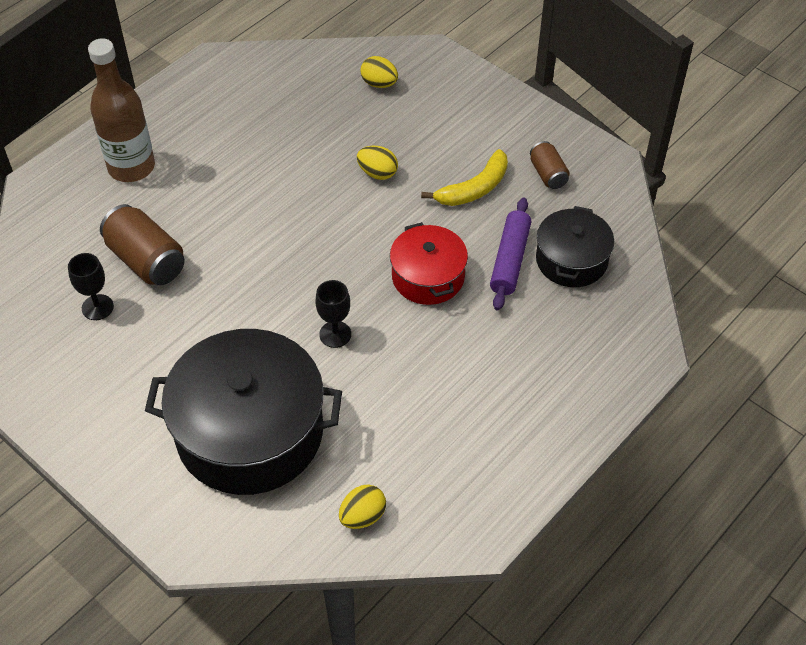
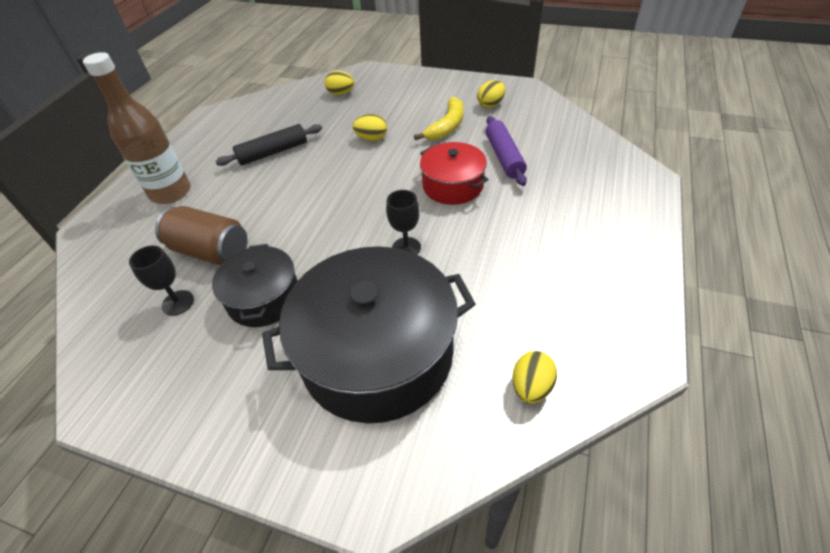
camera: 20 degrees left, 5 degrees down
(259, 151) = (273, 152): none -> black rolling pin
(548, 174) = (490, 105): brown can -> yellow egg
(571, 260) = (546, 143): black pot -> black pot (264, 298)

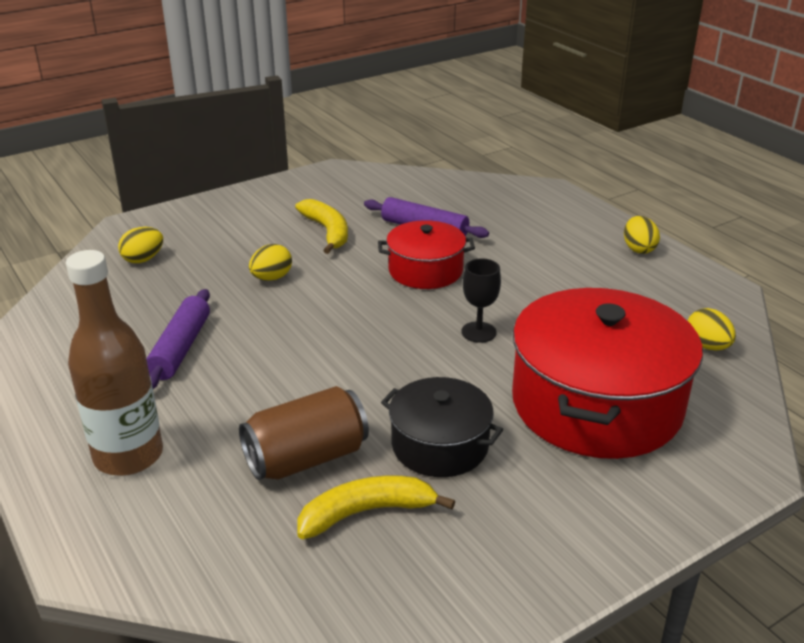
camera: 55 degrees left, 15 degrees down
(178, 303) = (367, 512): black goblet -> yellow banana
(273, 152) = (180, 348): black rolling pin -> purple rolling pin
(377, 354) = (596, 404): black pot -> red pot
(490, 105) = (333, 197): yellow egg -> yellow egg (638, 249)

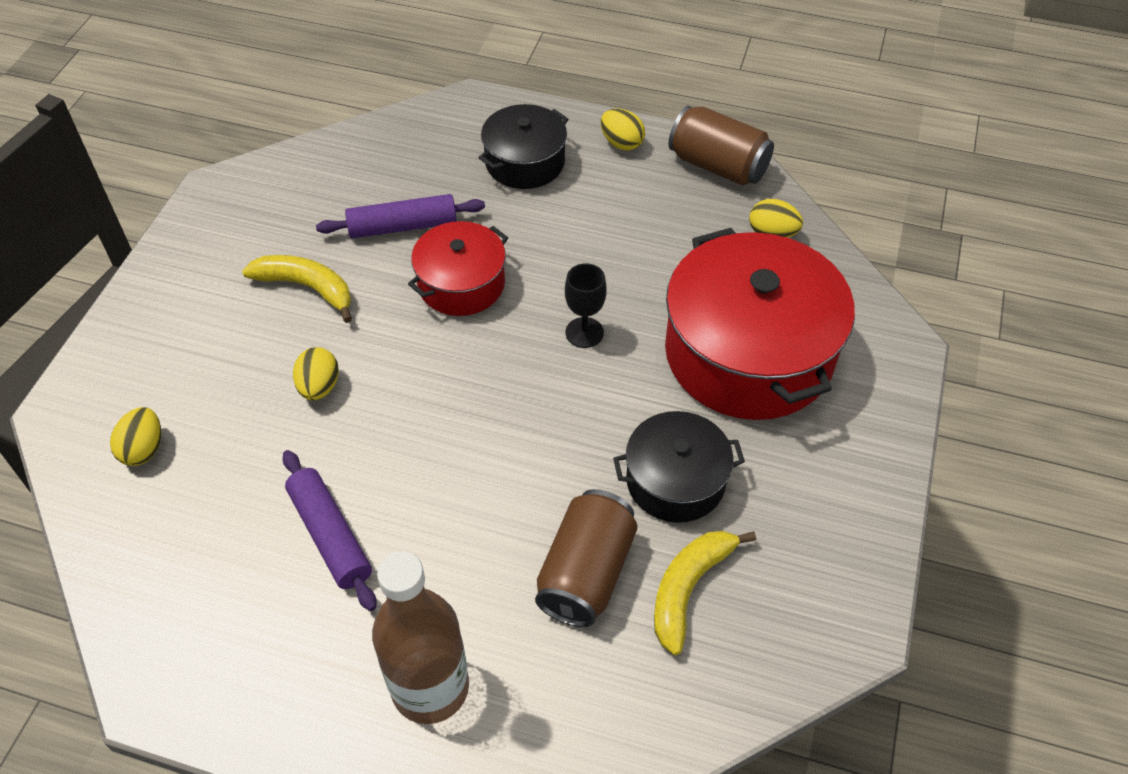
camera: 40 degrees left, 20 degrees up
(550, 231) = (525, 162): none -> black pot
(706, 290) = (718, 166): none -> brown can

